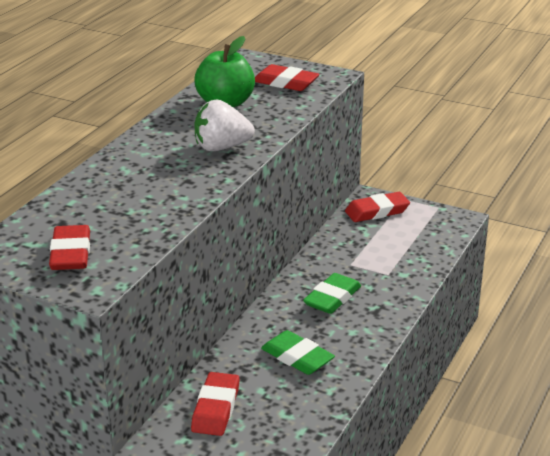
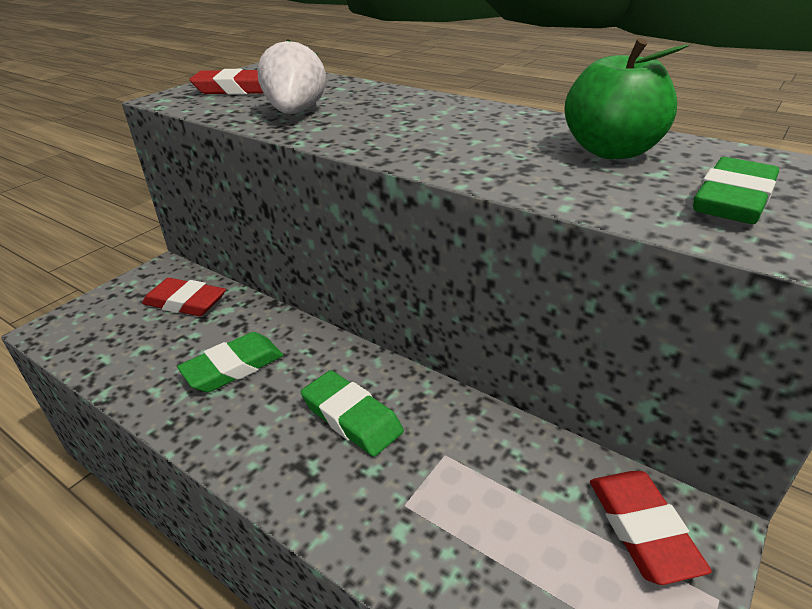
camera: 100 degrees right, 5 degrees up
(221, 147) = (448, 146): white strawberry -> white strawberry (295, 113)
(285, 83) = (733, 200): red eraser -> green eraser

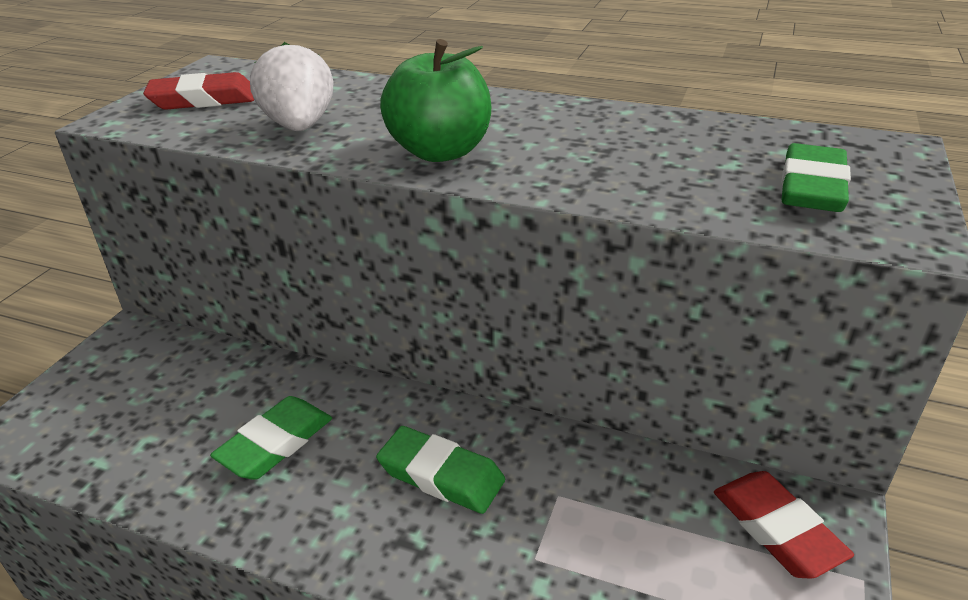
camera: 15 degrees left, 0 degrees up
(185, 302) = (178, 373): red eraser -> none
(611, 151) = (676, 143): green apple -> green apple (440, 151)

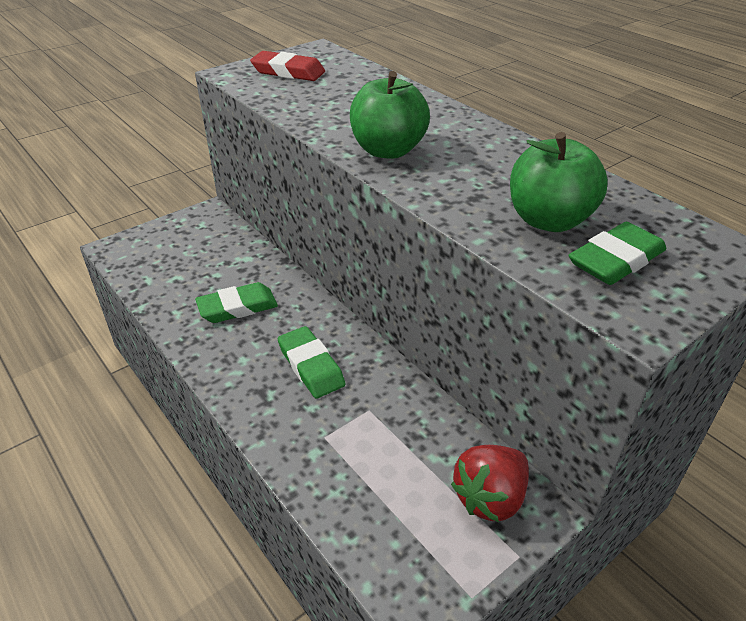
camera: 30 degrees right, 5 degrees up
(299, 126) = (323, 107): white strawberry -> none
(702, 170) = (549, 220): none -> green apple
(777, 529) = (490, 497): red eraser -> red strawberry

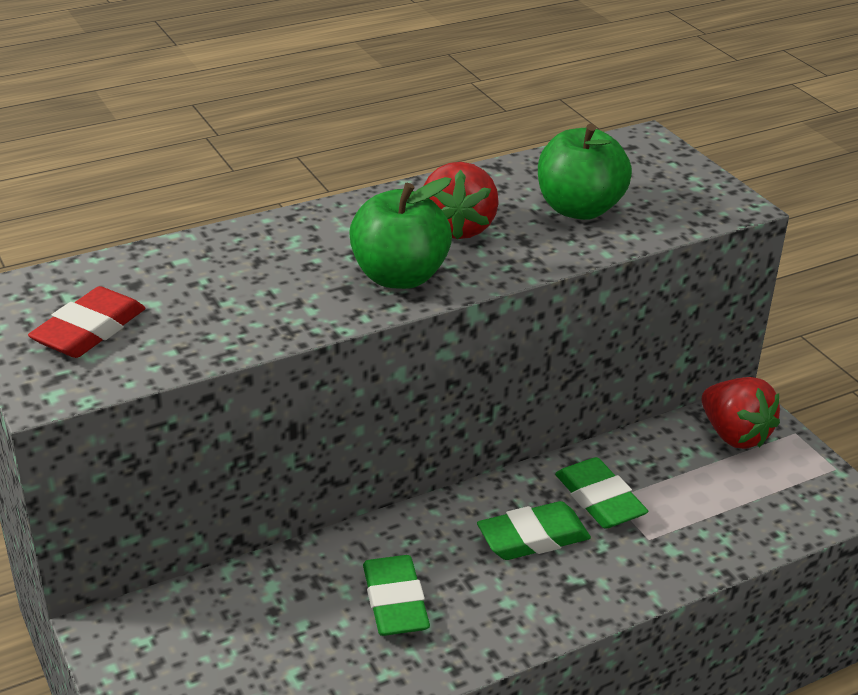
camera: 80 degrees left, 5 degrees down
(474, 166) = (458, 228): none -> red strawberry
(616, 260) = (650, 193): green eraser -> green eraser (599, 499)

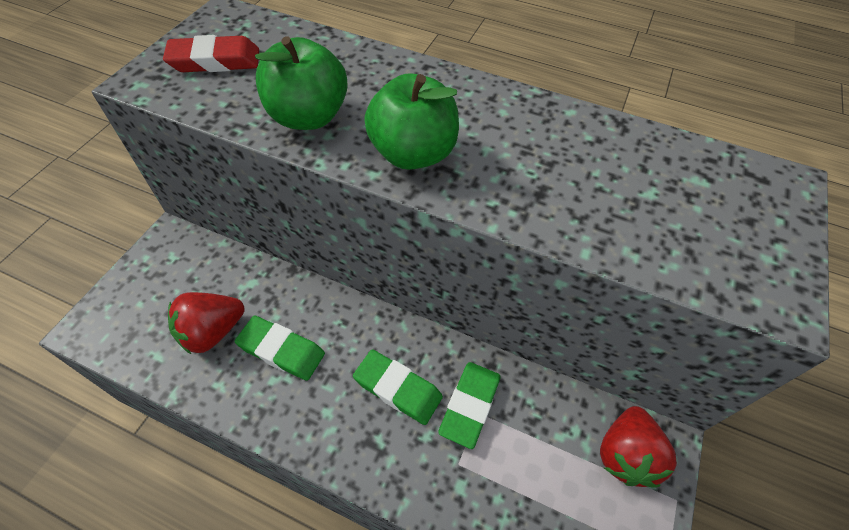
camera: 50 degrees right, 20 degrees up
(395, 601) = (281, 350): green eraser -> green eraser turned 75 degrees clockwise
(458, 228) = (511, 148): red strawberry -> red strawberry (212, 332)
(579, 209) = (626, 199): green apple -> green apple (308, 117)

